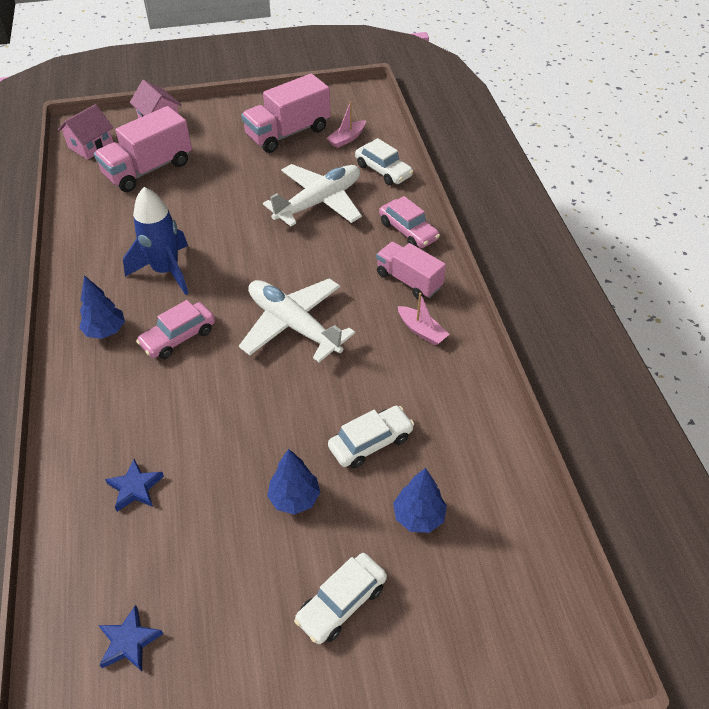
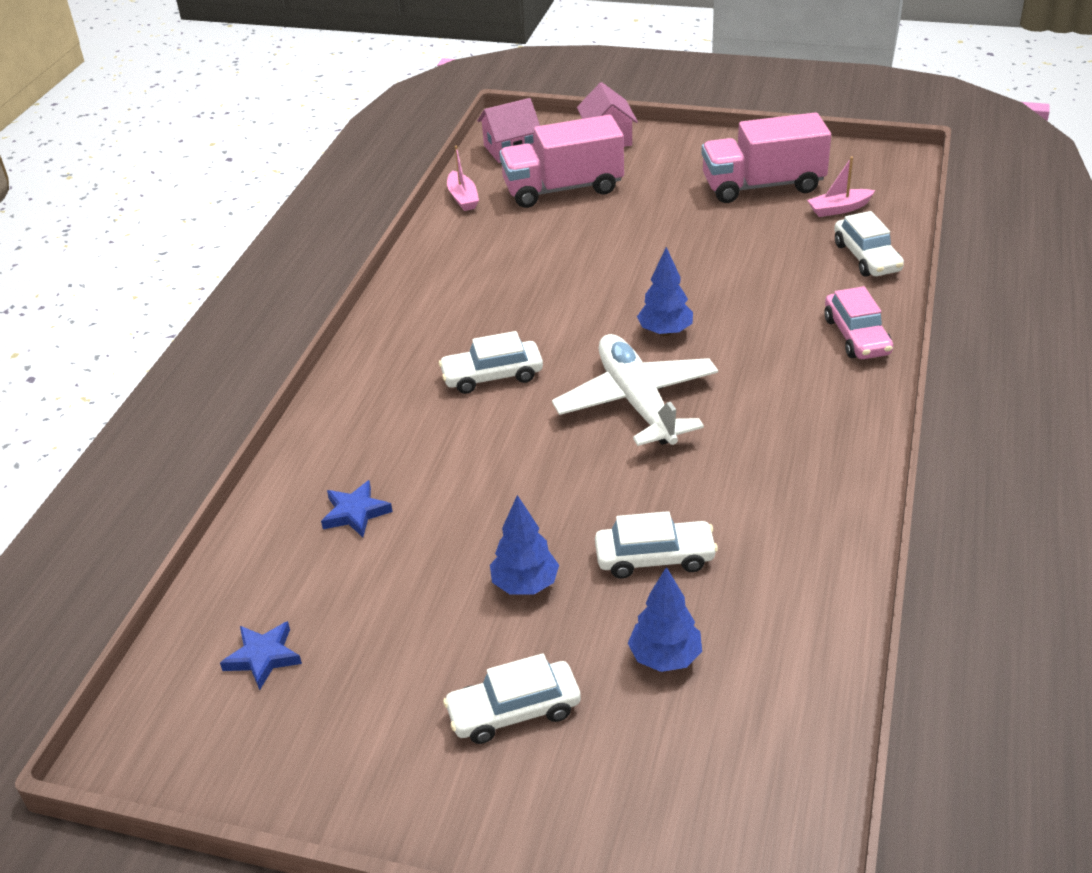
camera: 30 degrees right, 10 degrees down
(106, 331) = (415, 346): blue tree -> blue tree (665, 332)
(166, 271) = (519, 303): blue rocket -> none
(178, 337) = (492, 376): pink car -> white car
(319, 202) = (755, 274): white plane -> none
(409, 280) = (820, 394): pink truck -> none
(422, 331) = (801, 456): pink boat -> pink boat (463, 198)

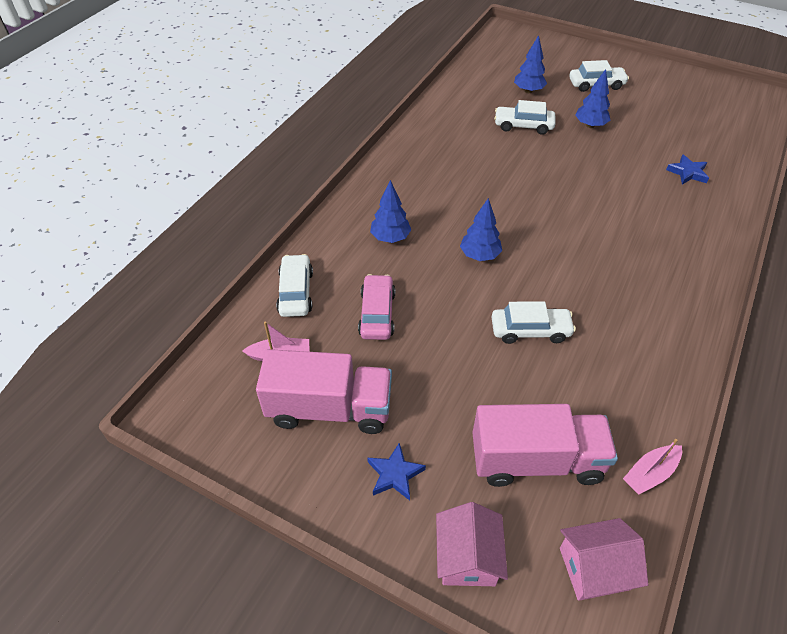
camera: 170 degrees left, 10 degrees up
(263, 657) = (716, 118): blue star -> blue star (395, 474)
(463, 198) = (650, 473): pink boat -> pink boat turned 120 degrees counterclockwise
(492, 376) = (610, 244): white car -> white car (530, 330)
(637, 402) = (513, 207): white plane -> none
(791, 331) = (390, 238): none -> blue tree
(856, 336) = (350, 225): pink car -> pink car (377, 314)

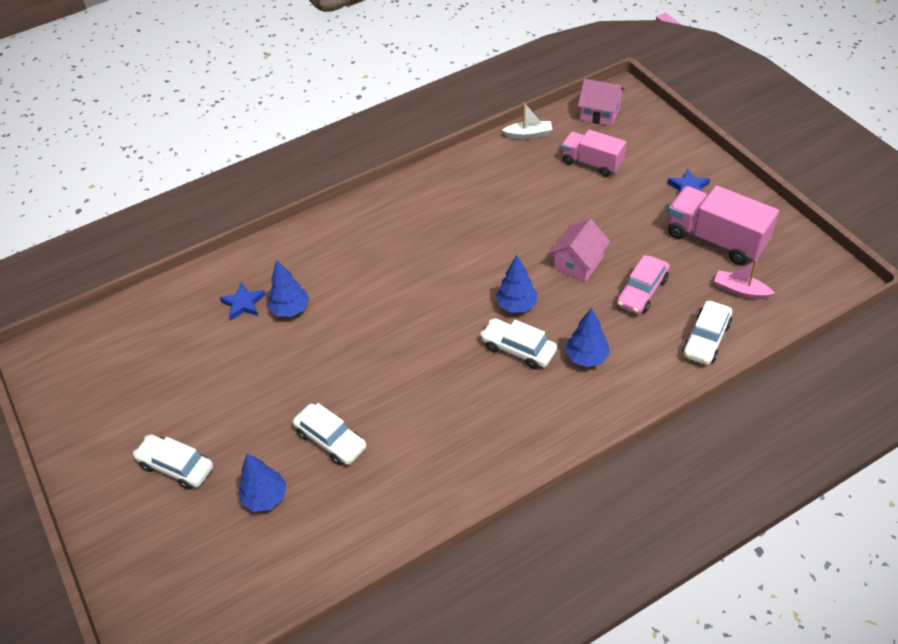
camera: 145 degrees left, 0 degrees up
(467, 557) = (667, 140): pink house -> pink house (578, 263)
(530, 330) = (528, 232): white car -> white car (518, 349)
(536, 460) = (592, 163): pink truck -> pink truck, size x0.67
(590, 125) = (260, 405): blue tree -> blue tree (290, 310)
(650, 473) = (529, 134): pink boat -> white boat

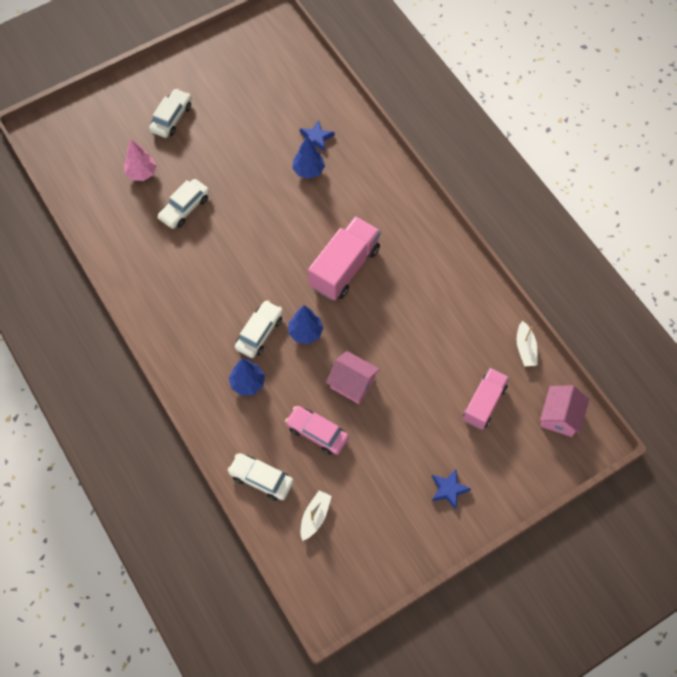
camera: 85 degrees right, 15 degrees up
(265, 498) = (141, 173): blue tree -> pink tree
(716, 239) = (379, 505): pink truck -> pink truck (344, 267)
(740, 290) = (315, 516): pink boat -> white boat

